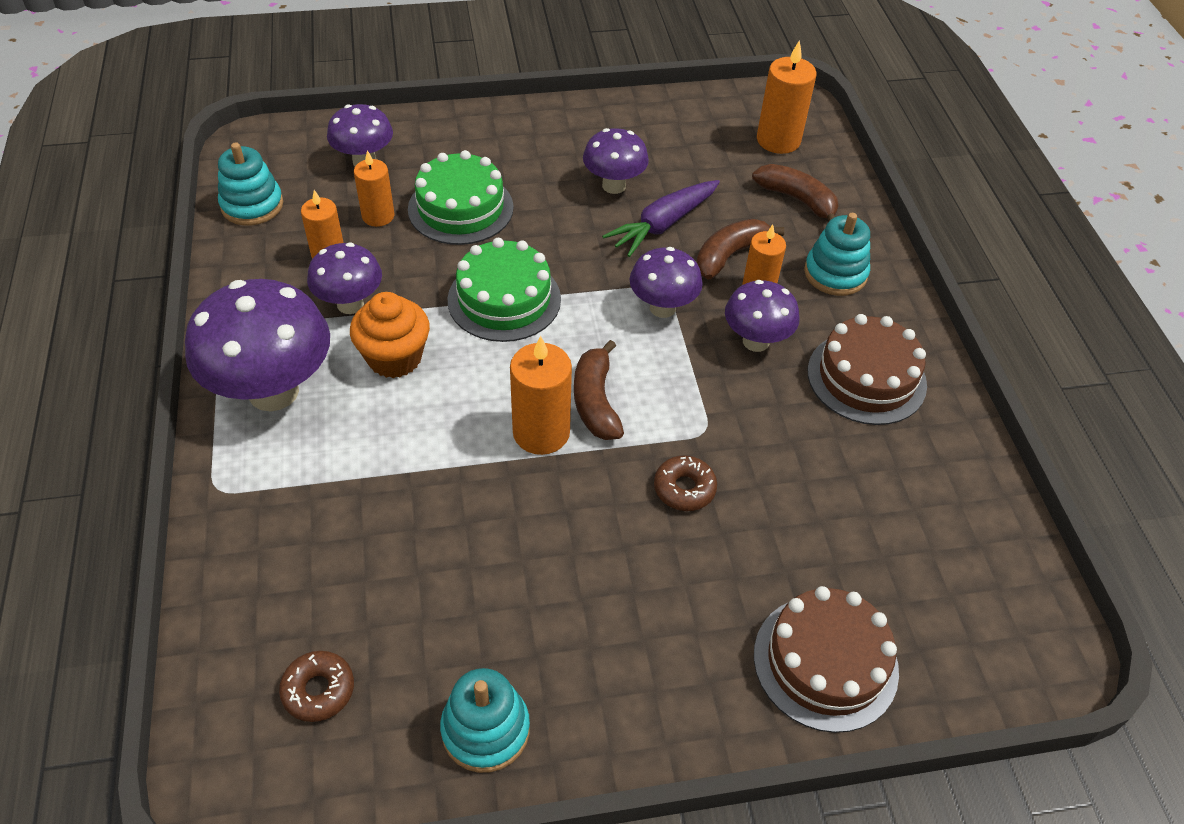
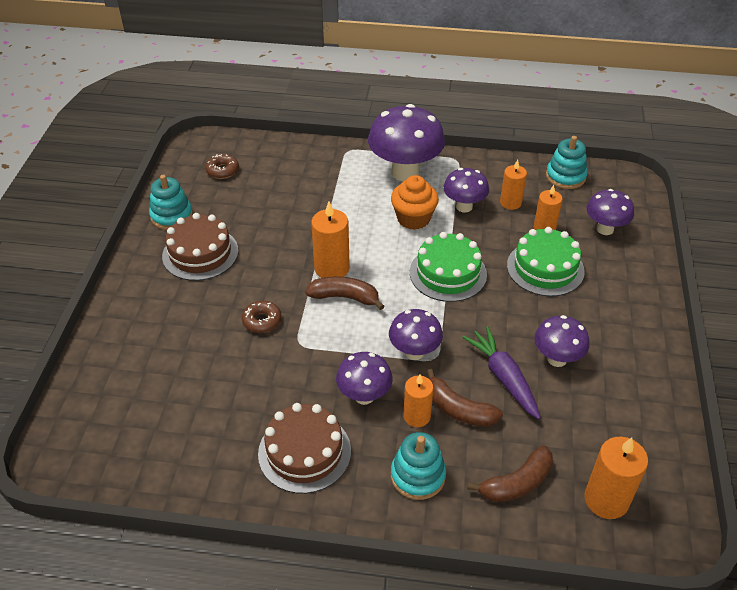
camera: 110 degrees right, 5 degrees down
(729, 255) = (458, 409): brown banana -> brown banana turned 150 degrees clockwise
(825, 662) = (122, 348): brown cake -> brown cake (200, 253)

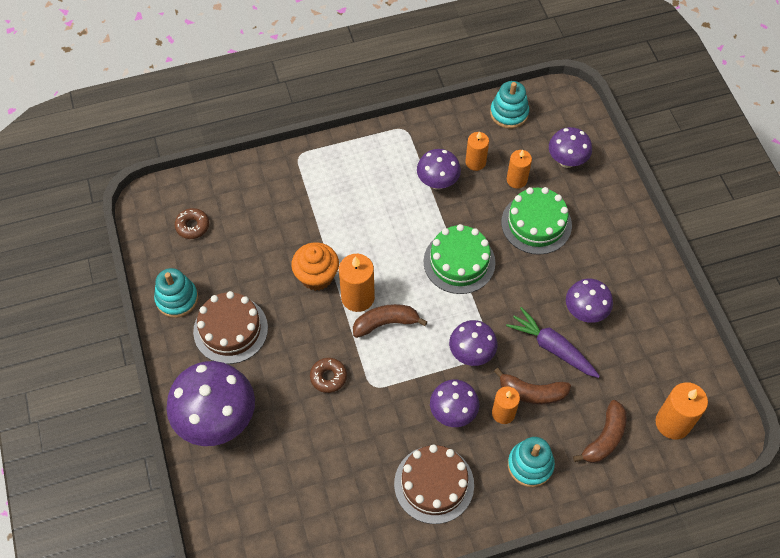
camera: 25 degrees left, 15 degrees up
(405, 172) = (365, 162): purple mushroom -> purple mushroom (217, 420)
(413, 218) = (400, 214): orange cupcake -> orange cupcake (316, 276)

